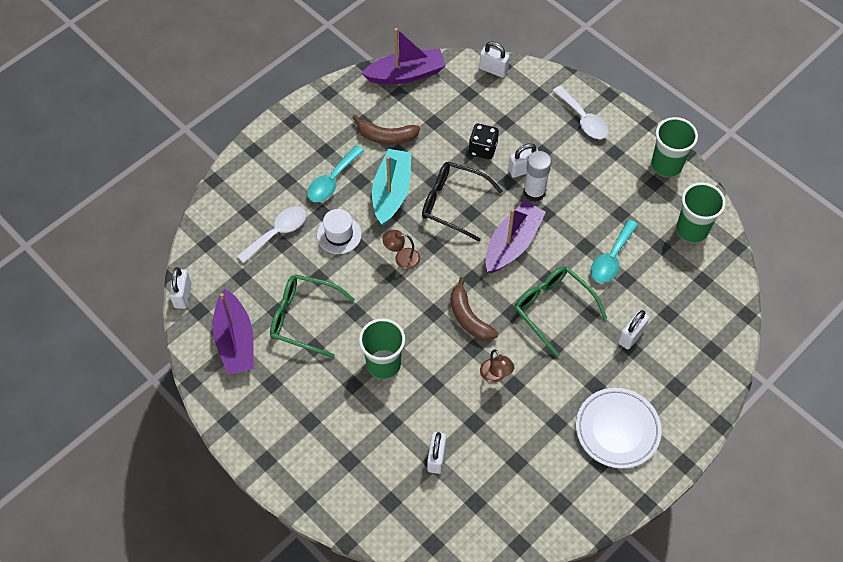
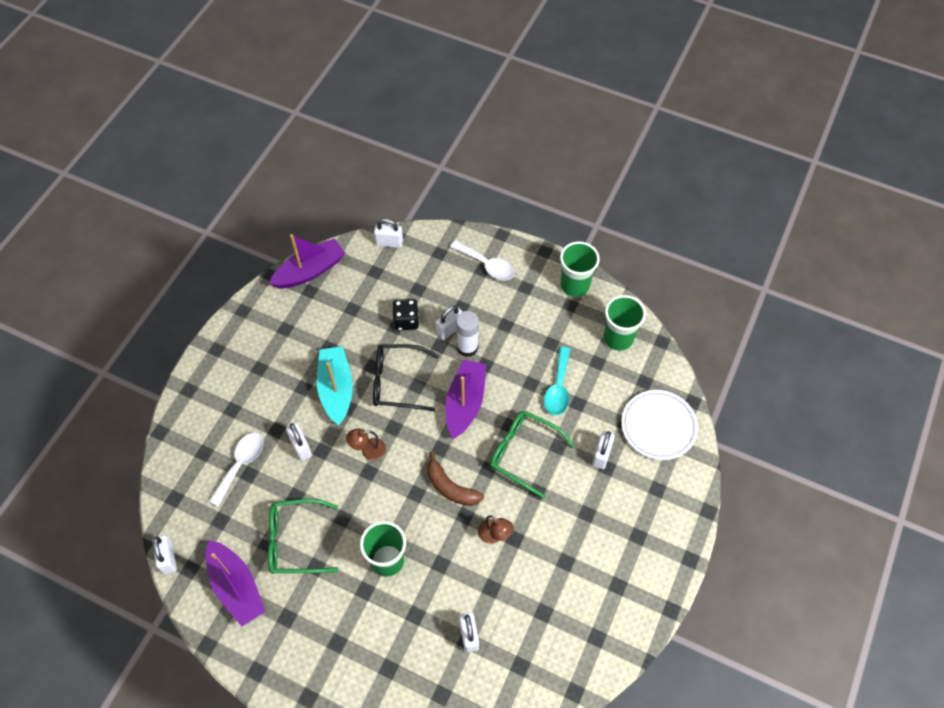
camera: 20 degrees left, 0 degrees up
(332, 181) = (276, 396): turquoise spoon -> none
(339, 235) = (301, 447): white hat -> white padlock
(386, 136) = (312, 337): brown banana -> none
(617, 429) = (621, 548): white plate -> white plate (658, 426)

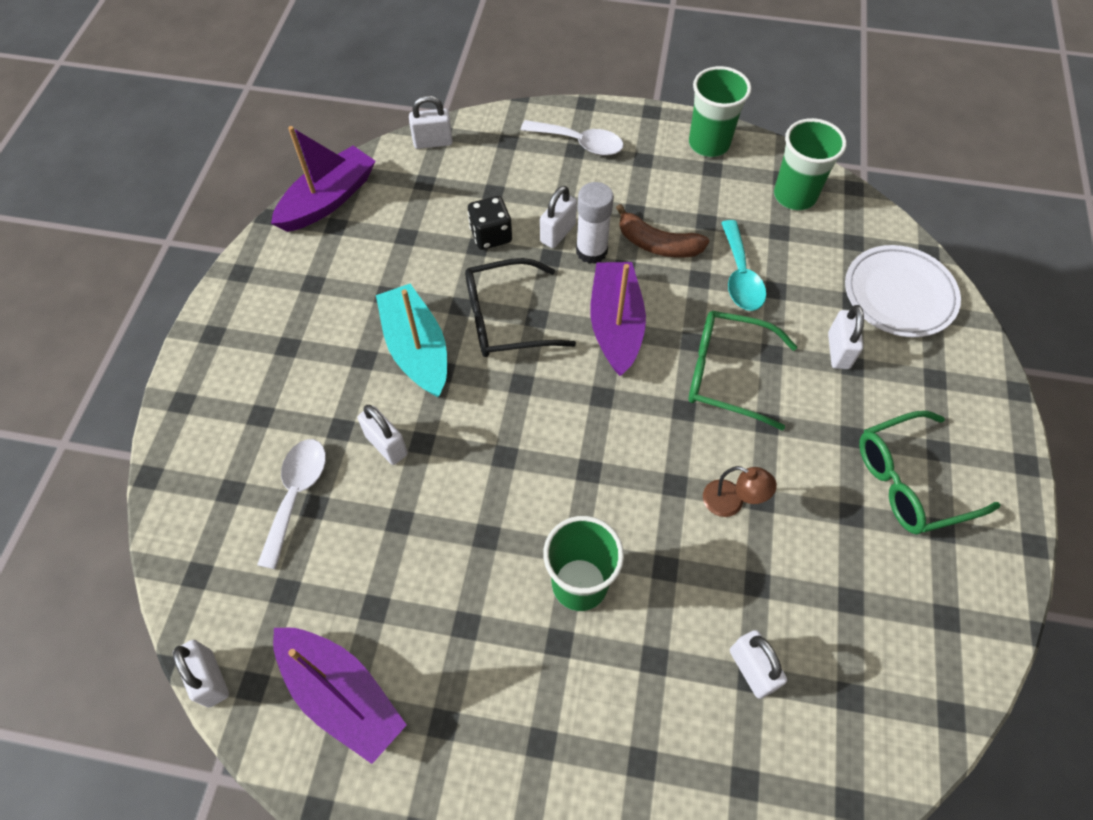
camera: 15 degrees left, 0 degrees up
(295, 541) = (421, 592): green glasses -> green glasses (910, 481)
(368, 450) = (494, 425): brown lamp -> none
(450, 487) = (638, 448): brown banana -> brown banana (657, 244)

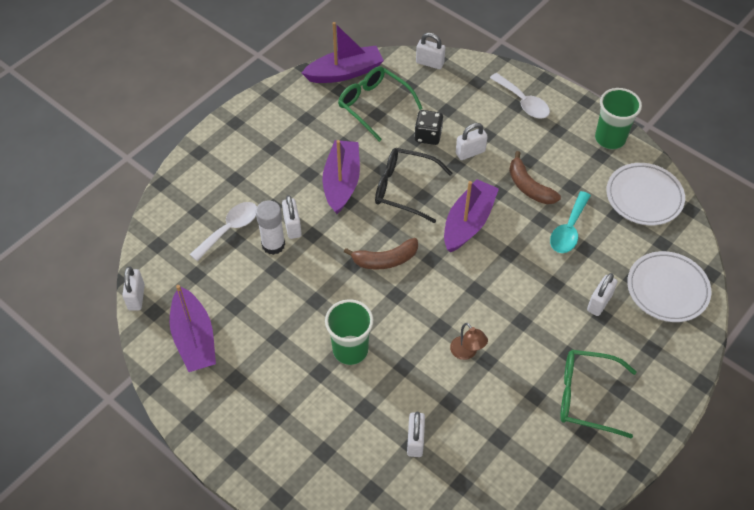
camera: 30 degrees right, 5 degrees down
(416, 349) = (341, 182): turquoise boat -> purple boat
(543, 428) = (385, 260): none -> brown banana
(591, 251) = (484, 172): white glue stick -> white glue stick (273, 245)
(727, 374) = (517, 282): green glasses -> green glasses (374, 105)
(794, 196) = (644, 197): green cup -> white plate

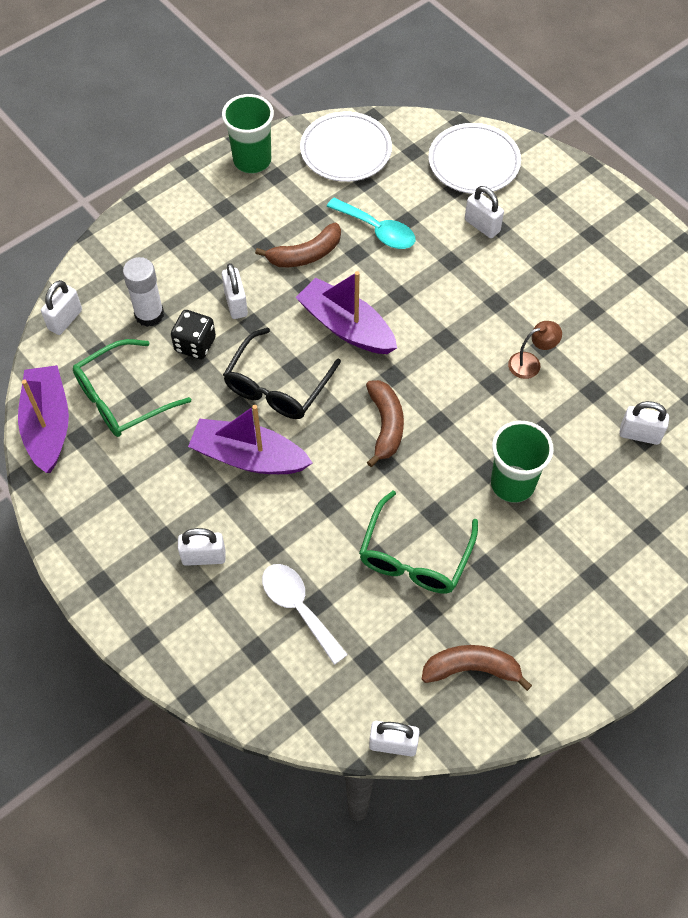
camera: 80 degrees left, 5 degrees up
(194, 338) = (471, 669): purple boat -> brown banana
(273, 245) = (336, 554): white glue stick -> white glue stick (149, 314)
(292, 226) = (310, 527): white padlock -> white padlock (204, 557)
(523, 102) = (168, 232): white spoon -> none
(586, 396) = (598, 264): green glasses -> green glasses (415, 556)

